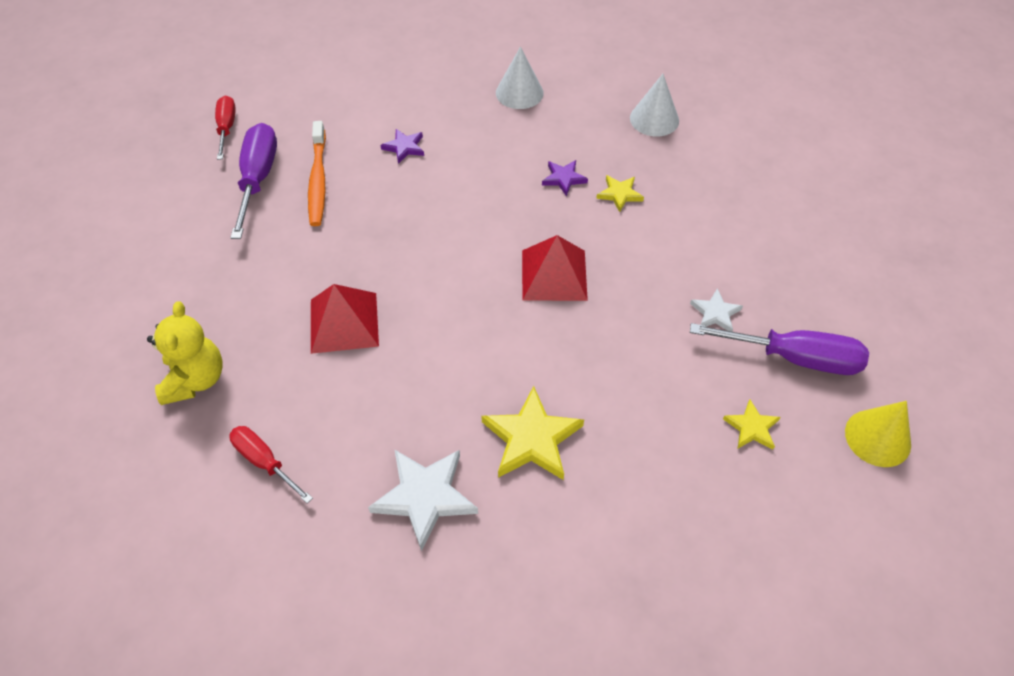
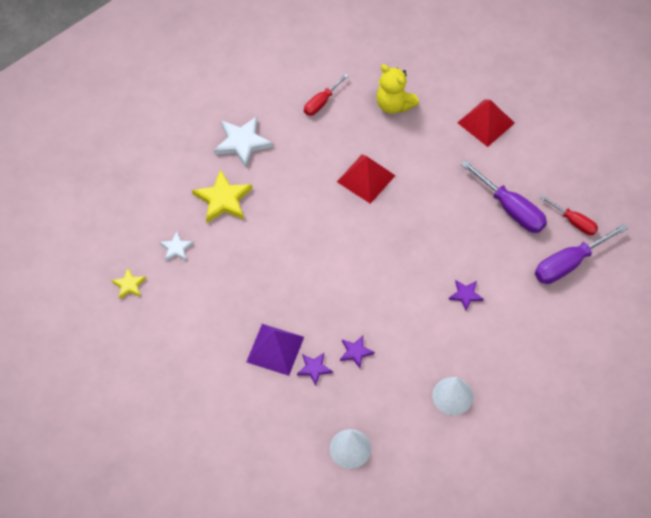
camera: 135 degrees right, 5 degrees up
(265, 462) = (321, 102): red screwdriver -> red screwdriver turned 135 degrees clockwise
(318, 180) = (481, 235): orange toothbrush -> none
(554, 274) = (296, 286): red pyramid -> red pyramid (486, 123)
(619, 194) = (314, 369): yellow star -> purple star
(641, 237) = (275, 349): none -> purple pyramid
(715, 313) = (195, 334): white star -> white star (176, 248)
(794, 358) = (135, 340): purple screwdriver -> purple screwdriver (569, 264)
(877, 437) = (66, 328): yellow cone -> none

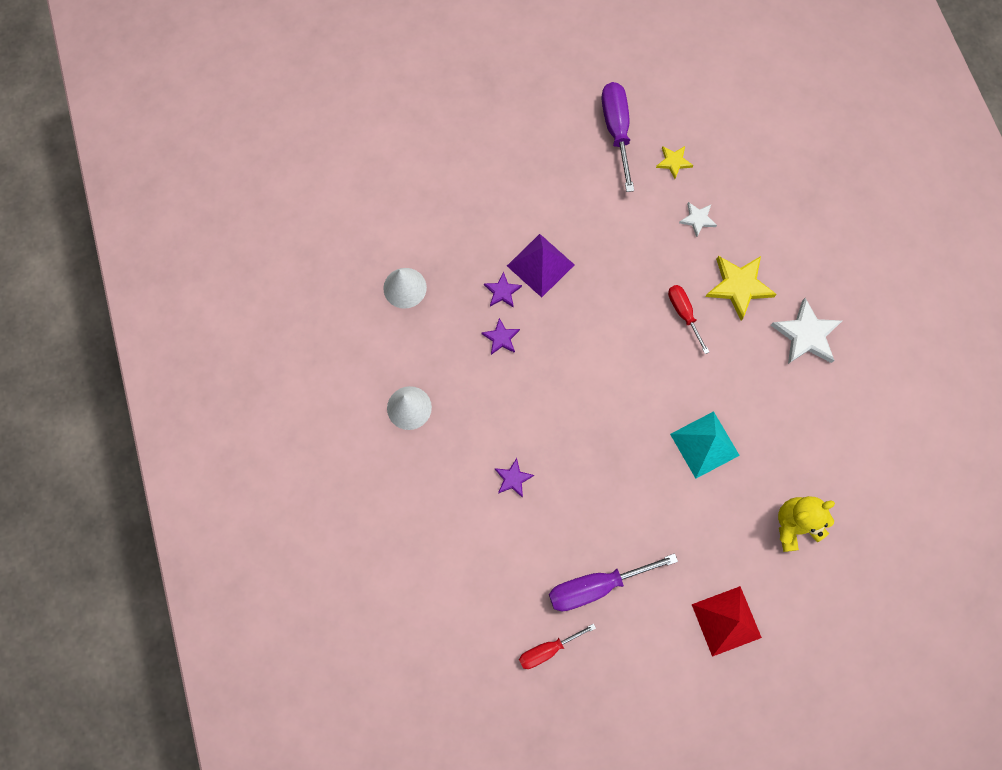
camera: 115 degrees right, 15 degrees up
(321, 102) = (829, 443): red screwdriver -> red screwdriver (683, 313)
(366, 178) = (704, 444): red pyramid -> turquoise pyramid
(569, 264) = (498, 612): purple screwdriver -> purple screwdriver (616, 131)

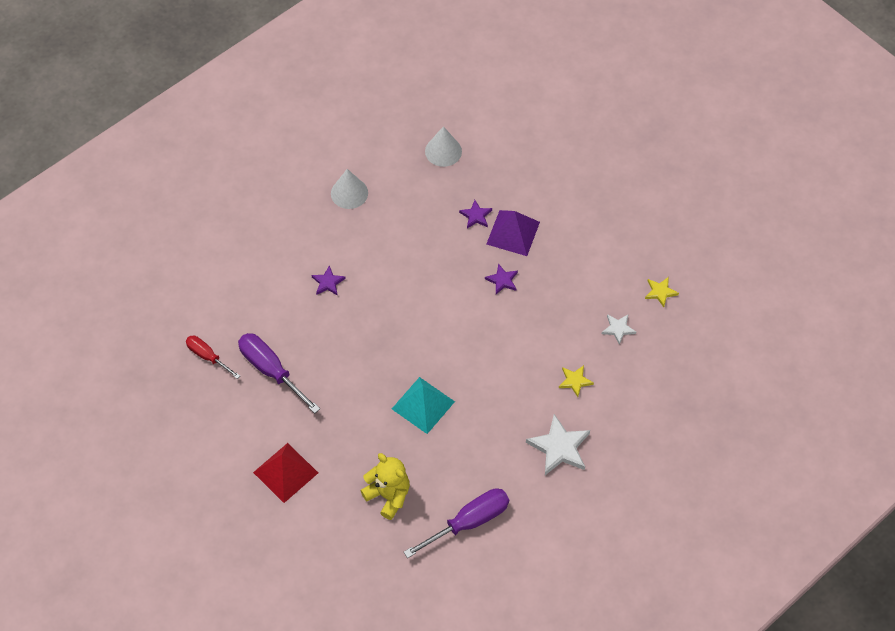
camera: 65 degrees right, 15 degrees down
(501, 338) = (437, 230): purple star -> purple star (502, 280)
(616, 131) = (663, 240): purple screwdriver -> purple screwdriver (469, 522)
(683, 313) = (527, 349): red screwdriver -> none
(739, 286) = (575, 381): yellow star -> yellow star, size x0.55

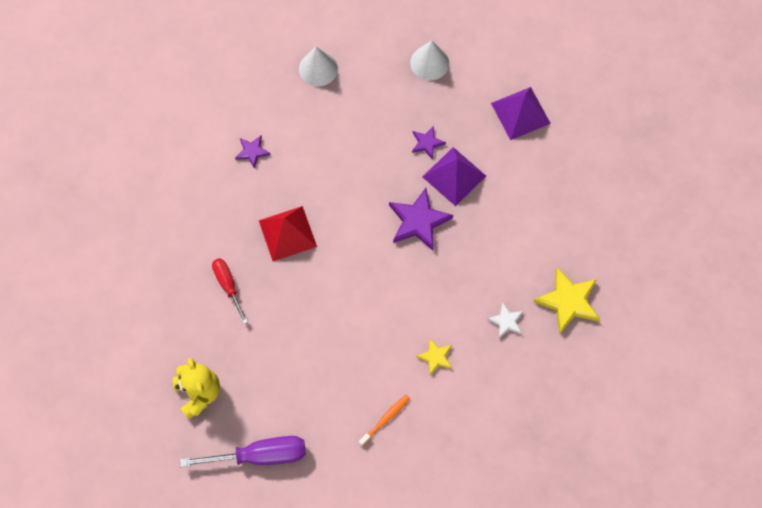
camera: 25 degrees right, 10 degrees up
(207, 356) = (105, 178): red screwdriver -> red screwdriver (228, 285)
(271, 370) = (155, 218): purple screwdriver -> none
(285, 472) = (117, 326): red pyramid -> red pyramid (287, 233)
(423, 405) = (278, 316): turquoise pyramid -> none
(502, 280) = (418, 221): purple star -> purple star, size x1.81
(541, 161) = (520, 113): none -> purple pyramid
(559, 447) = (385, 419): white star -> orange toothbrush
(660, 292) = (568, 301): yellow star -> yellow star, size x1.81

